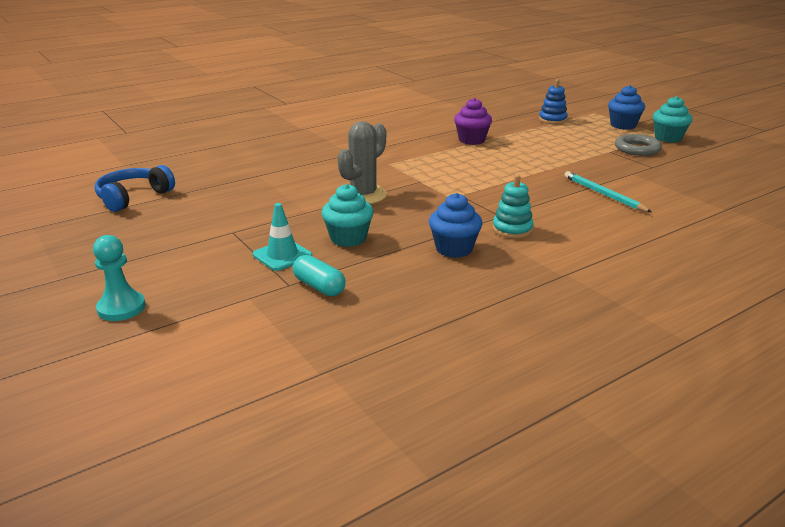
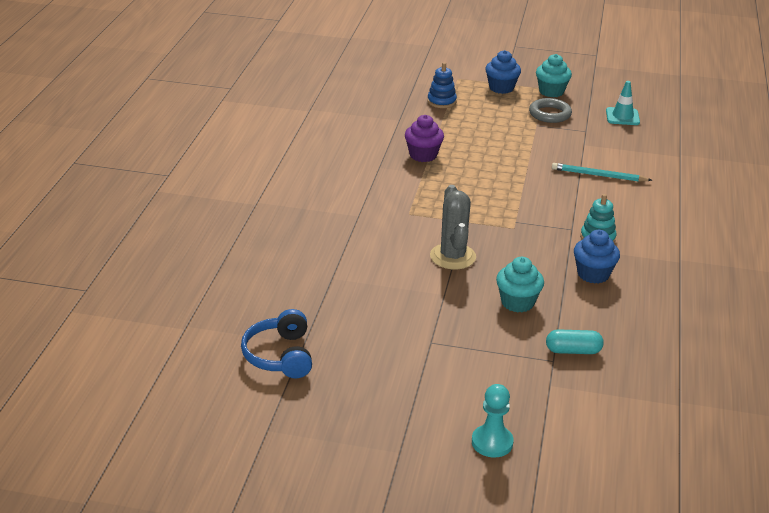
camera: 45 degrees left, 5 degrees up
(282, 255) = (505, 341): turquoise traffic cone -> turquoise traffic cone (622, 117)

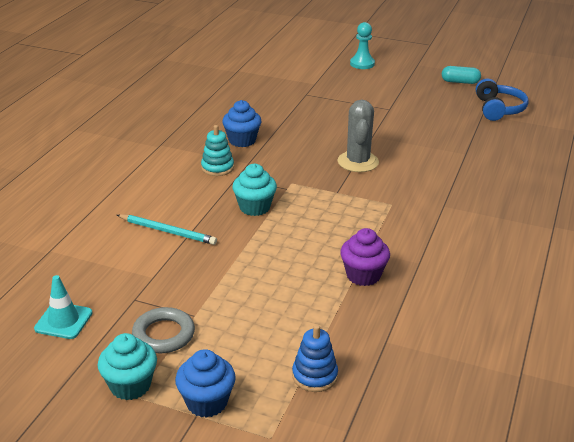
camera: 170 degrees left, 0 degrees up
(517, 302) = (315, 126): turquoise cupcake -> turquoise cupcake (254, 207)
(573, 351) = (289, 97): turquoise capsule -> turquoise capsule (460, 82)

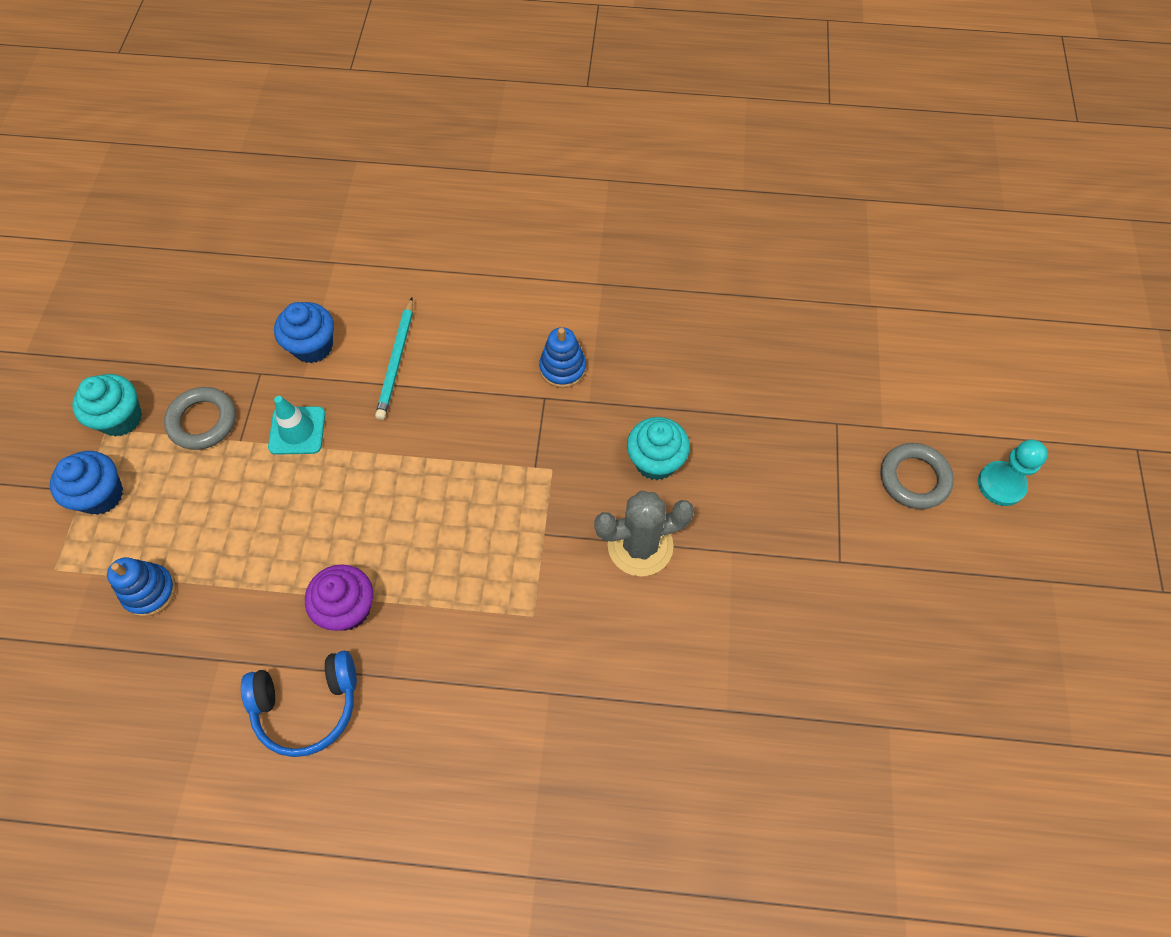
camera: 75 degrees right, 30 degrees up
(63, 321) = (214, 323): turquoise traffic cone -> turquoise traffic cone (297, 430)
(217, 168) = (563, 368): turquoise stacking toy -> blue stacking toy
(242, 140) = (649, 376): blue cupcake -> blue cupcake (313, 346)
(254, 207) = (475, 440): turquoise cupcake -> turquoise cupcake (655, 461)
(349, 82) = (914, 478): none -> grey ring
(460, 82) = (1011, 671): turquoise capsule -> none
(498, 109) = (925, 756): blue headphones -> blue headphones (307, 705)

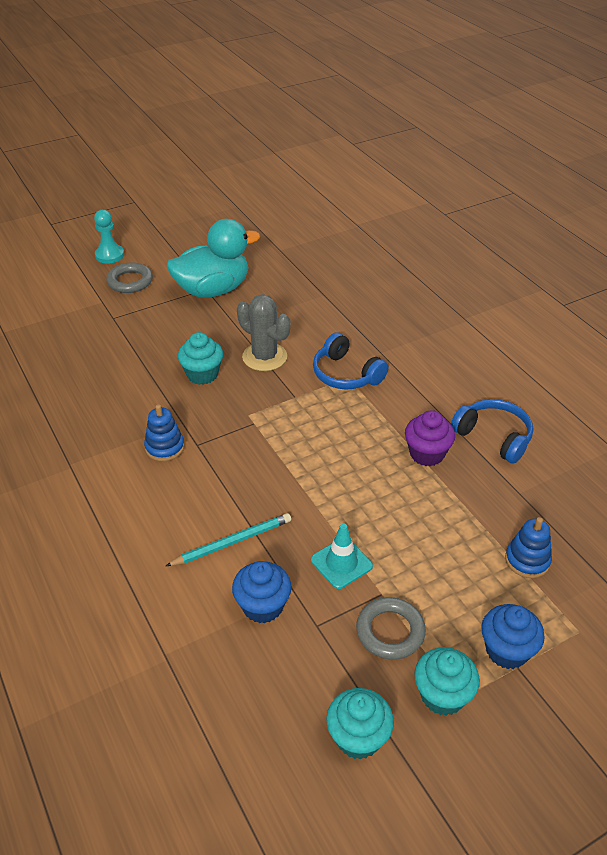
camera: 125 degrees left, 20 degrees down
(152, 342) = (358, 737): none -> turquoise cupcake
(540, 618) = (346, 374): none -> blue headphones
(831, 568) = (213, 290): none -> turquoise duck

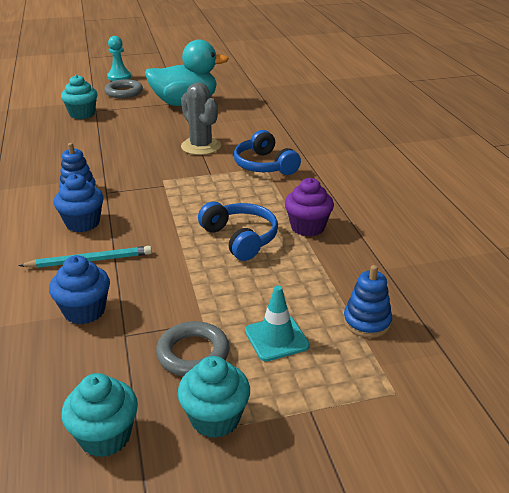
camera: 15 degrees right, 10 degrees down
(202, 374) = (142, 150): turquoise cupcake -> turquoise cupcake (82, 114)
(341, 563) = (179, 292): turquoise traffic cone -> turquoise traffic cone (276, 338)
(493, 437) = (379, 225): blue headphones -> blue headphones (240, 238)
(506, 650) = (306, 393): blue cupcake -> blue cupcake (82, 223)

